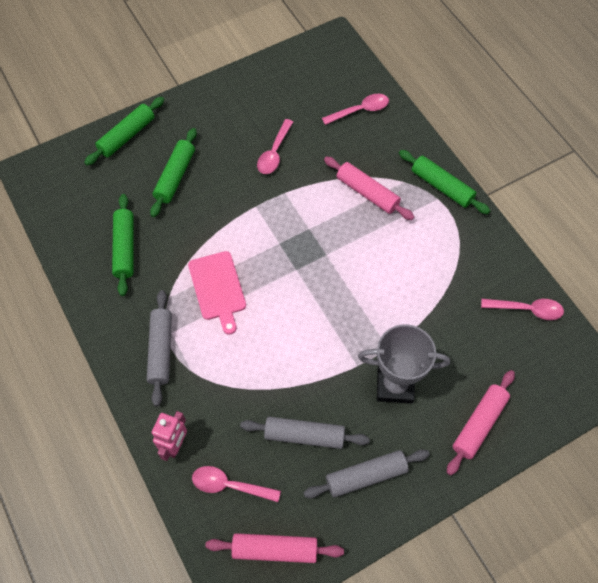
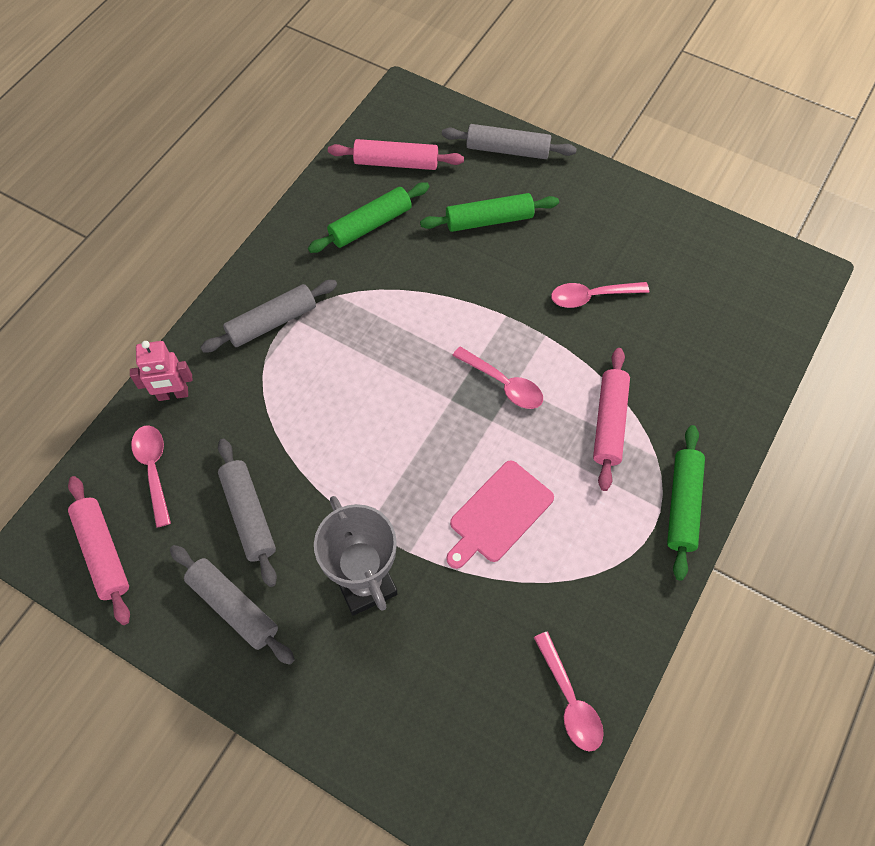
camera: 60 degrees right, 0 degrees up
(127, 136) = (507, 150): green rolling pin -> grey rolling pin
(217, 288) = (377, 335): pink cutting board -> pink cutting board (498, 514)
(360, 110) = (724, 355): pink spoon -> pink spoon (504, 384)
(479, 424) = (368, 710): pink rolling pin -> pink rolling pin (396, 162)

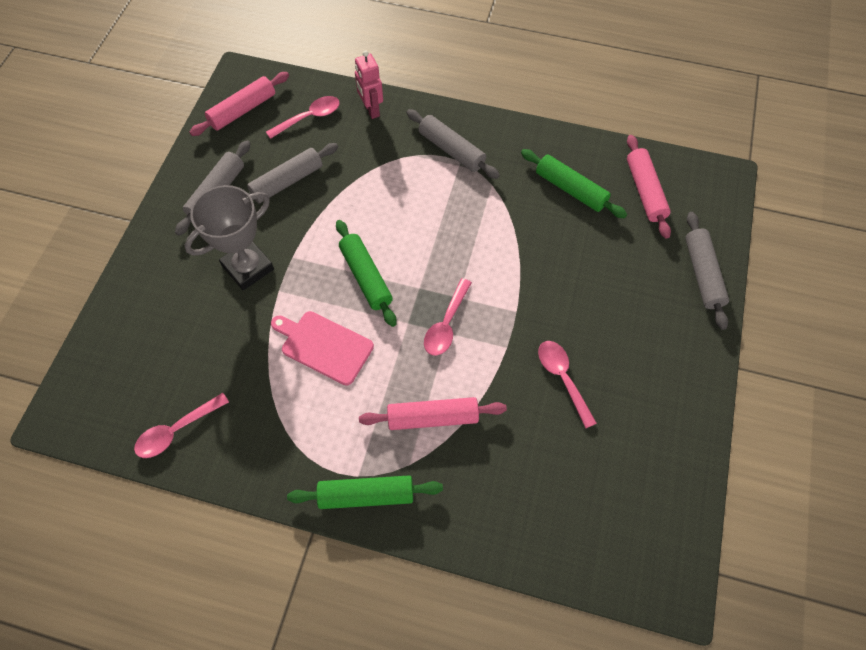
camera: 75 degrees right, 0 degrees up
(489, 220) = (613, 276): green rolling pin -> green rolling pin (366, 277)

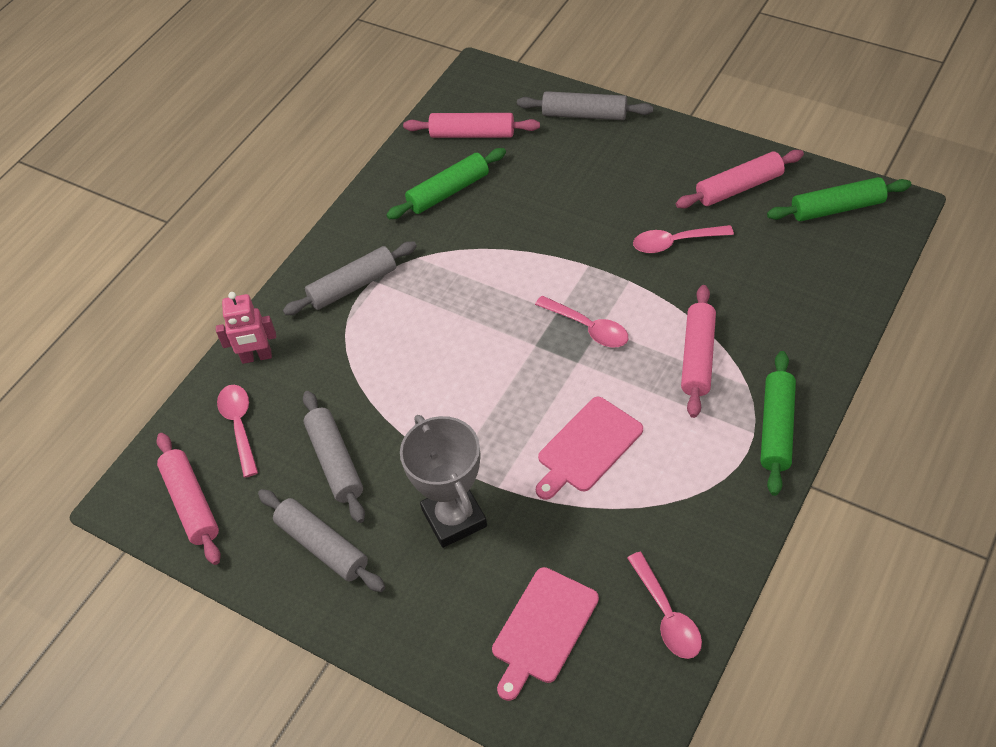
camera: 70 degrees left, 10 degrees down
(160, 345) = (543, 629): none -> pink cutting board
(366, 277) = (505, 394): green rolling pin -> green rolling pin (837, 208)
(651, 426) = (739, 188): none -> pink rolling pin

